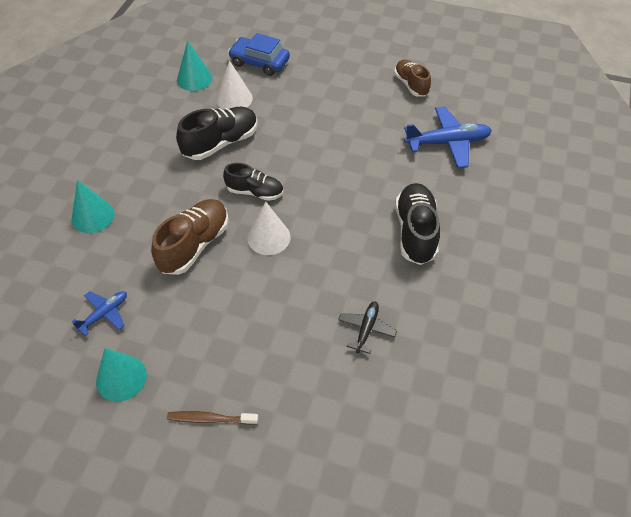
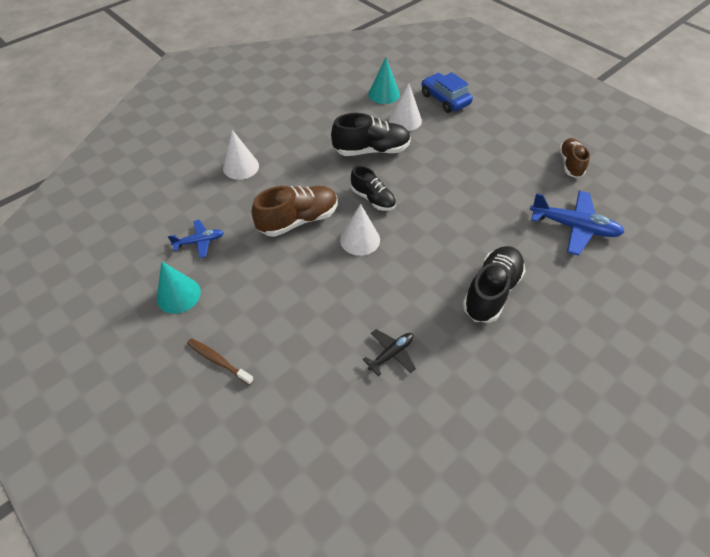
camera: 30 degrees right, 0 degrees up
(93, 216) = (241, 167): turquoise cone -> white cone

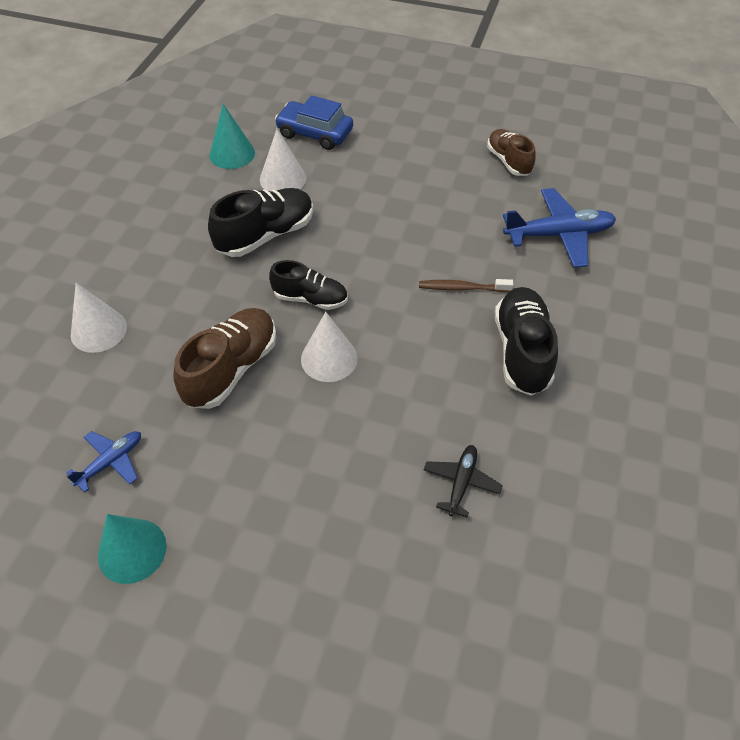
camera: 30 degrees left, 0 degrees up
(219, 361) = (253, 609): brown toothbrush -> brown toothbrush (462, 288)

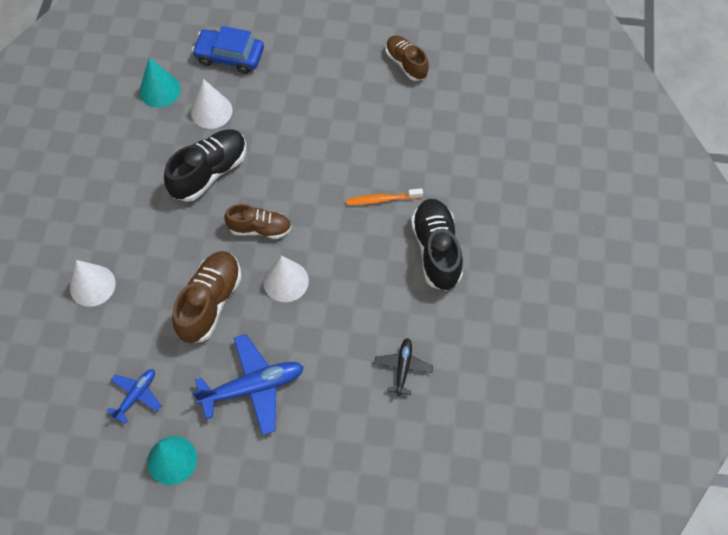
camera: 10 degrees left, 10 degrees up
(310, 298) = (260, 229): black shoe -> brown shoe
(462, 288) = (382, 199): brown toothbrush -> orange toothbrush
(559, 235) = (456, 135): blue plane -> blue plane (253, 387)

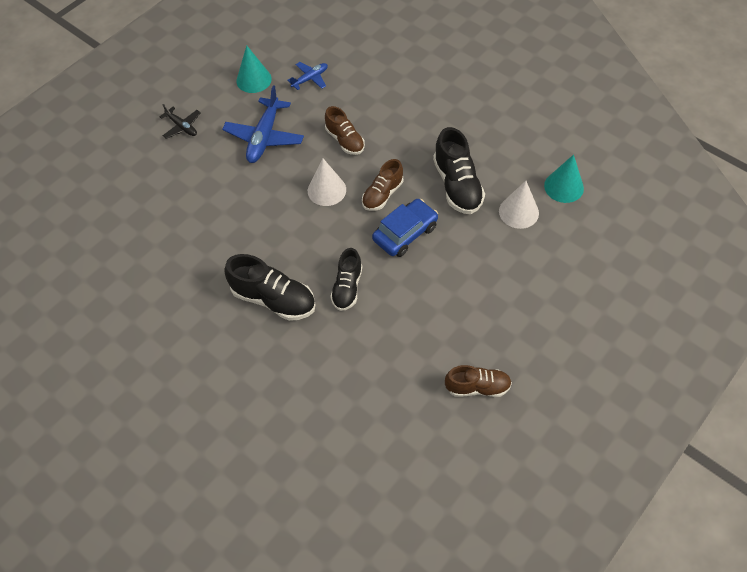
camera: 125 degrees right, 5 degrees down
(92, 285) = (409, 85): white cone -> none
(136, 395) = (310, 79): blue plane -> blue plane turned 105 degrees counterclockwise
(210, 302) = (345, 140): brown shoe -> brown shoe, size x0.65
(230, 56) = (572, 250): blue car -> blue car (405, 233)
(382, 199) = (347, 287): orange toothbrush -> black shoe
(403, 368) = (204, 225): black plane -> black plane (182, 127)

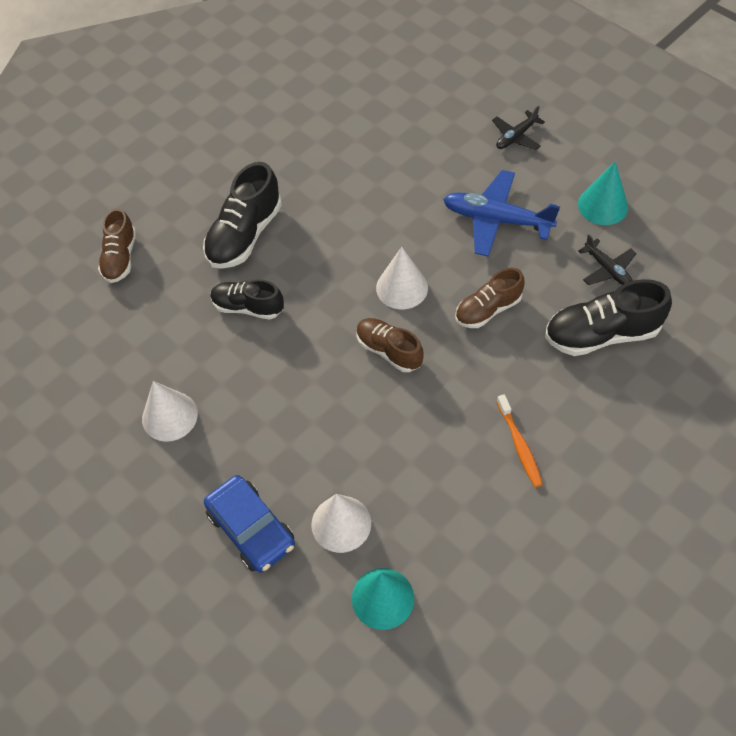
camera: 95 degrees right, 0 degrees up
(310, 79) = (607, 269): blue plane -> black plane
(405, 233) = (321, 374): blue car -> blue car (251, 529)
(449, 123) = (519, 445): none -> orange toothbrush
(450, 327) = (169, 416): none -> white cone
(457, 185) = (397, 445): black shoe -> black shoe (601, 334)
(477, 387) = (81, 438): brown shoe -> brown shoe (120, 258)

